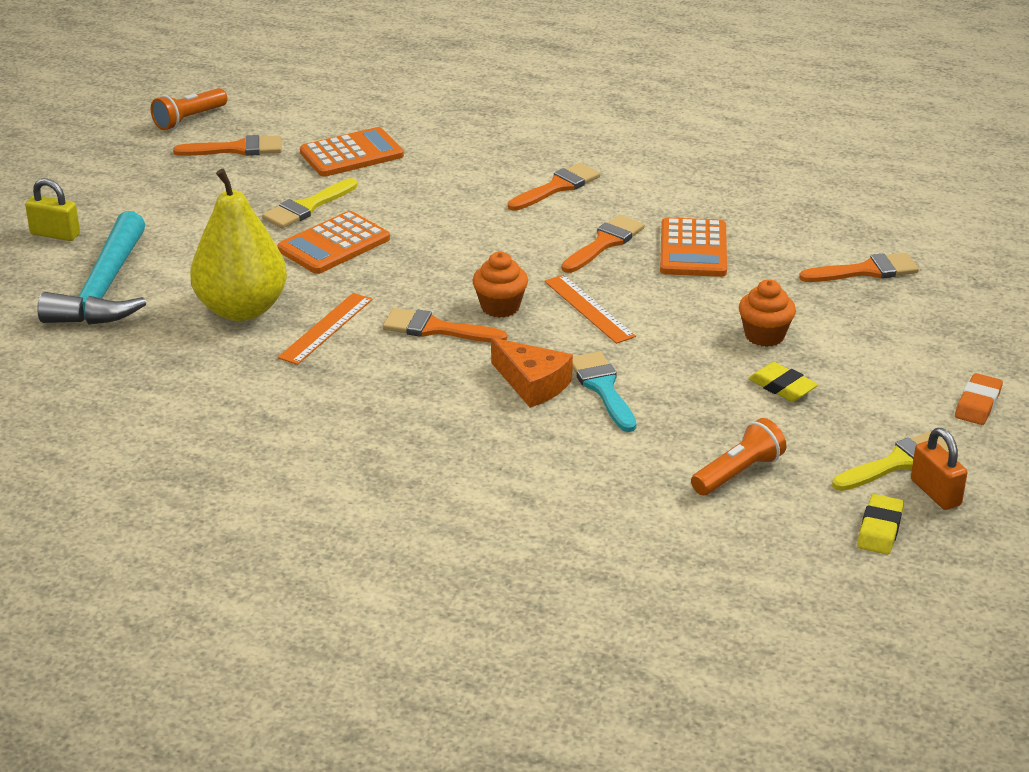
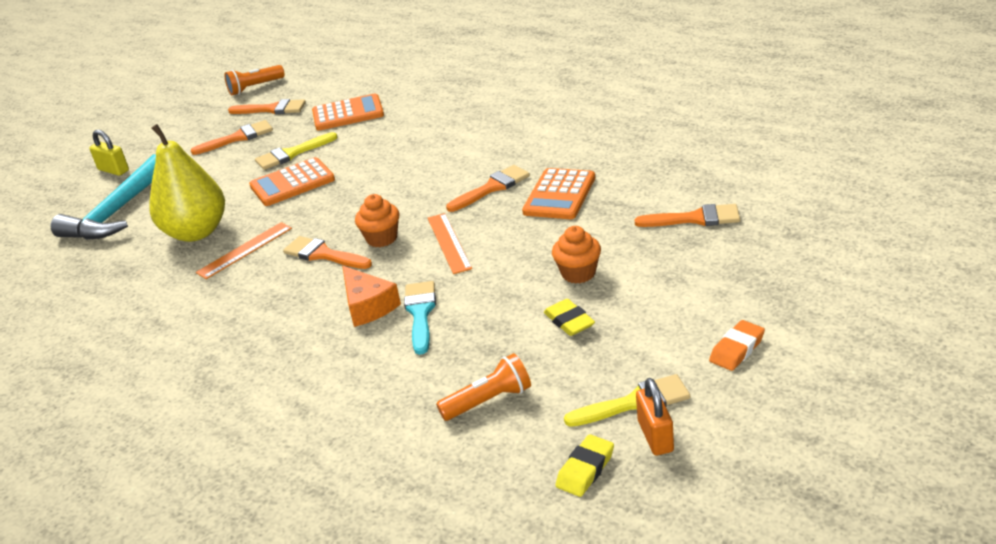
camera: 20 degrees right, 0 degrees up
(557, 187) = (481, 141): orange brush -> orange brush (238, 138)

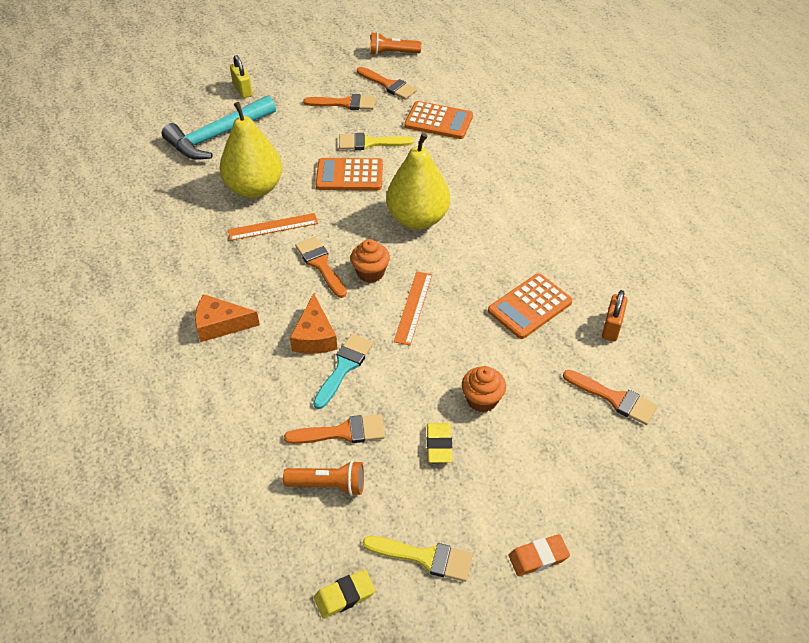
camera: 25 degrees right, 15 degrees up
(255, 343) = (220, 324): none -> orange cheese
(393, 184) = (417, 219): none -> yellow pear
(492, 188) = (485, 267): orange brush -> orange brush (342, 432)
(655, 436) = (414, 600): orange padlock -> orange padlock (611, 327)

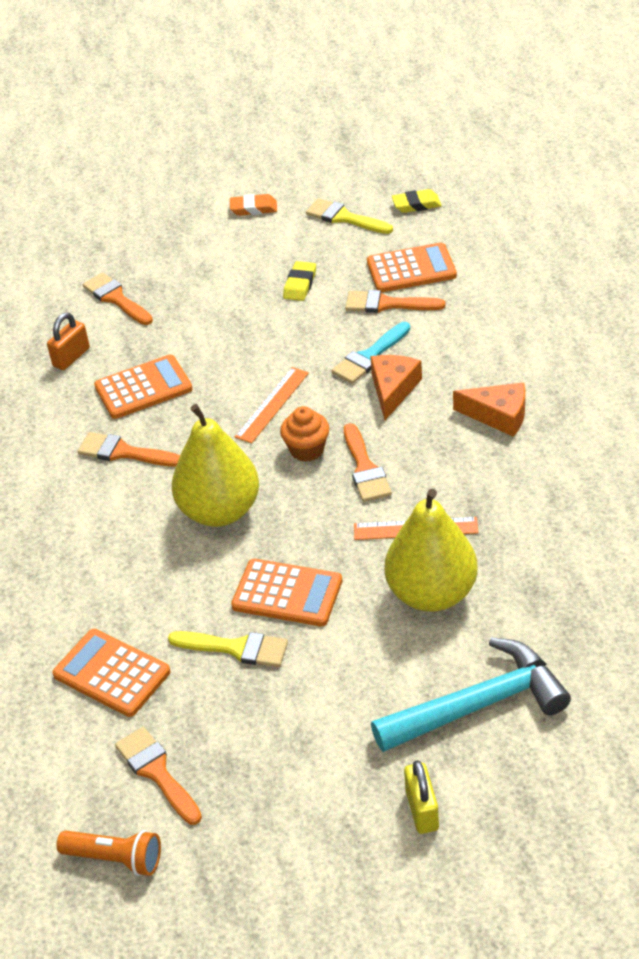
camera: 160 degrees left, 5 degrees down
(328, 485) = (411, 269): orange flashlight -> orange calculator
(345, 103) = (248, 741): orange brush -> orange brush (123, 452)
(482, 400) = (242, 313): orange cupcake -> none

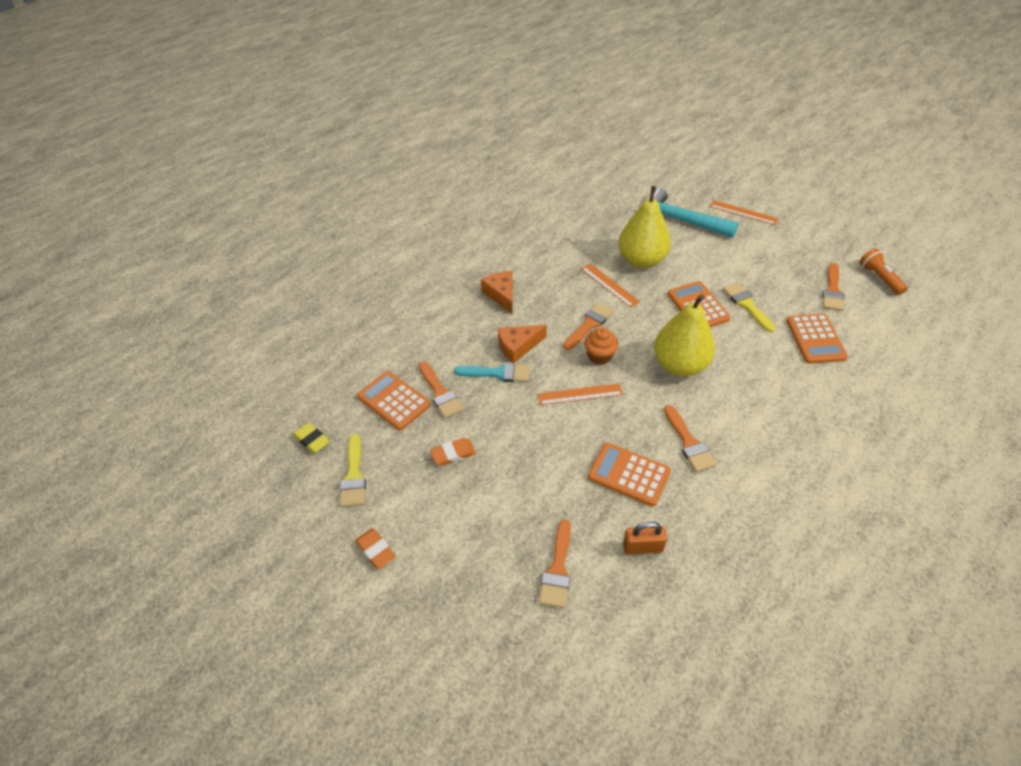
camera: 130 degrees left, 5 degrees up
(300, 284) = (453, 454): yellow eraser -> orange eraser
(422, 810) = (743, 212): yellow padlock -> orange ruler

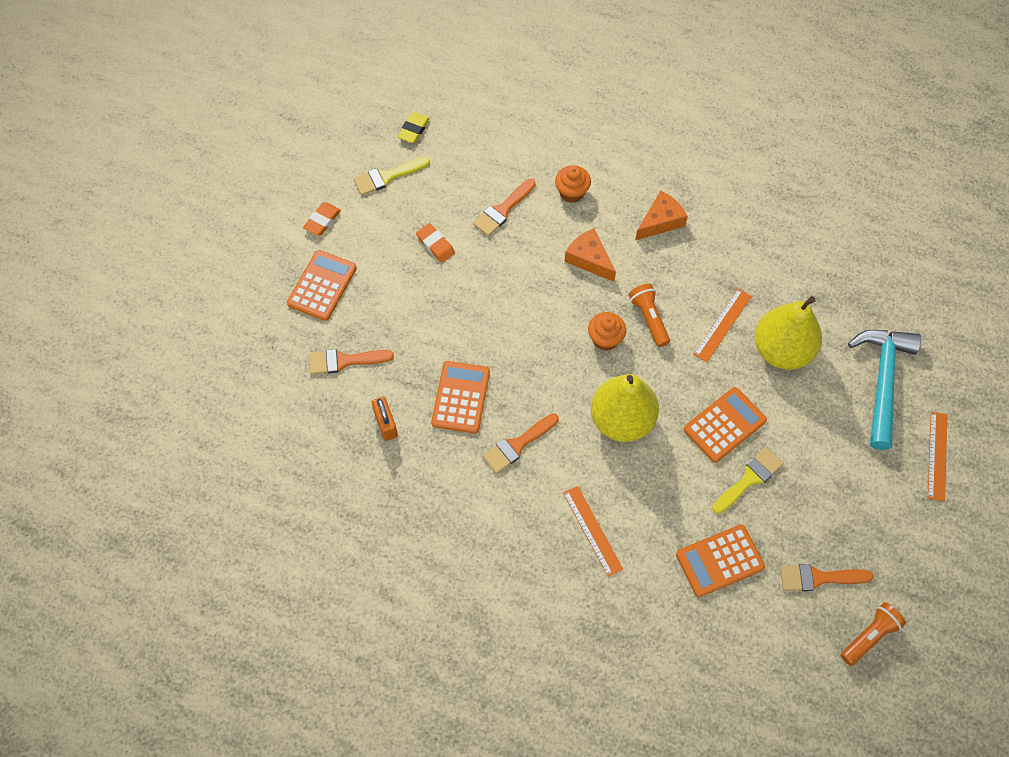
camera: 70 degrees right, 15 degrees up
(394, 401) = (479, 175): orange calculator -> orange calculator (322, 286)
(446, 341) = (571, 192): none -> orange cupcake
(498, 373) = (546, 252): turquoise brush -> none
(580, 394) = (545, 332): orange ruler -> orange ruler (592, 530)
(589, 324) = (649, 318): orange brush -> orange flashlight

